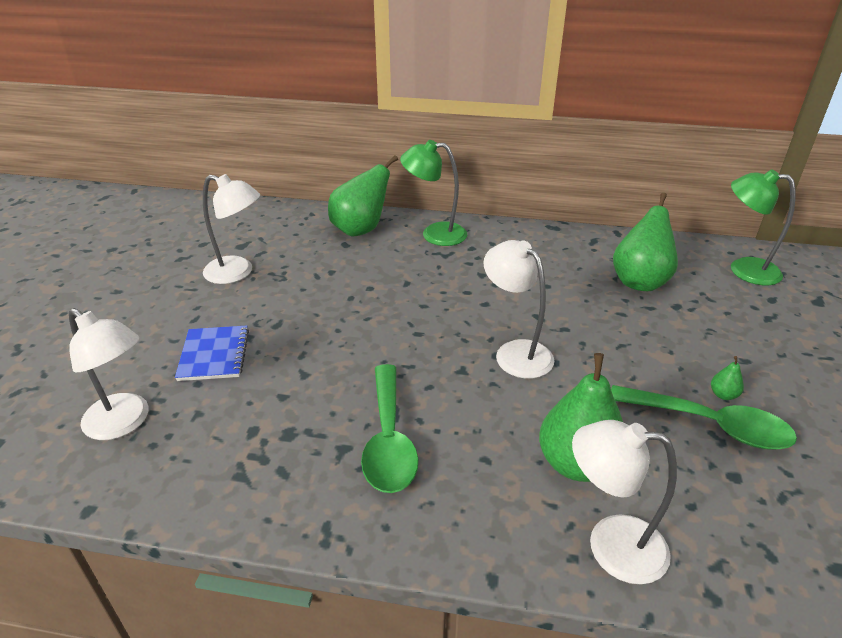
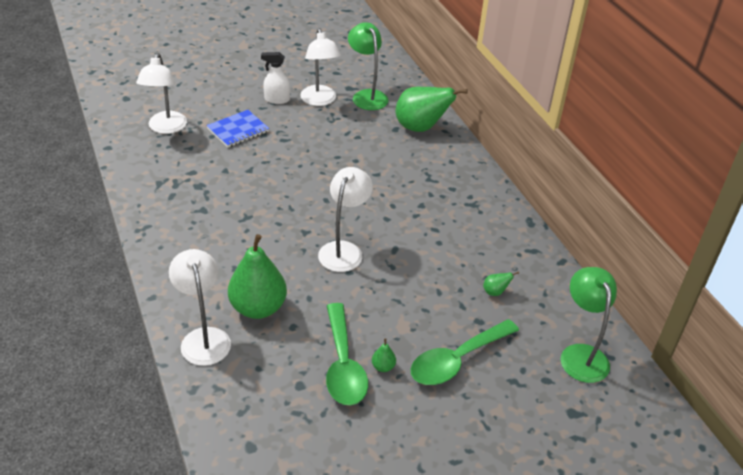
camera: 55 degrees right, 5 degrees up
(194, 302) = (277, 99): none -> white spray bottle
(389, 440) = (221, 224): green spoon -> green spoon (457, 360)
(434, 234) = (452, 164): green lamp -> green lamp (367, 96)
(640, 281) = (495, 292): green pear -> green pear, size x0.40

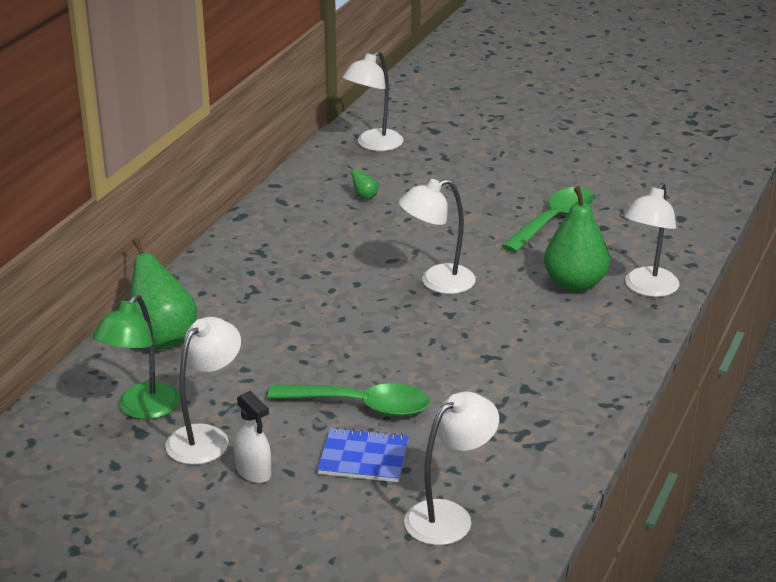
camera: 130 degrees left, 10 degrees down
(383, 367) = (525, 206): green pear -> none
(457, 360) = (465, 183): green spoon -> green spoon (361, 406)
(581, 354) = (373, 145): green lamp -> white lamp

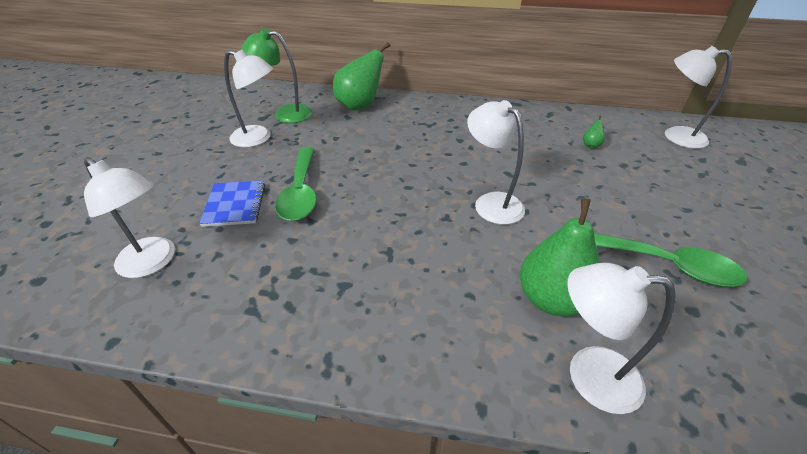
camera: 75 degrees right, 10 degrees up
(254, 472) = (221, 161): white spray bottle -> none

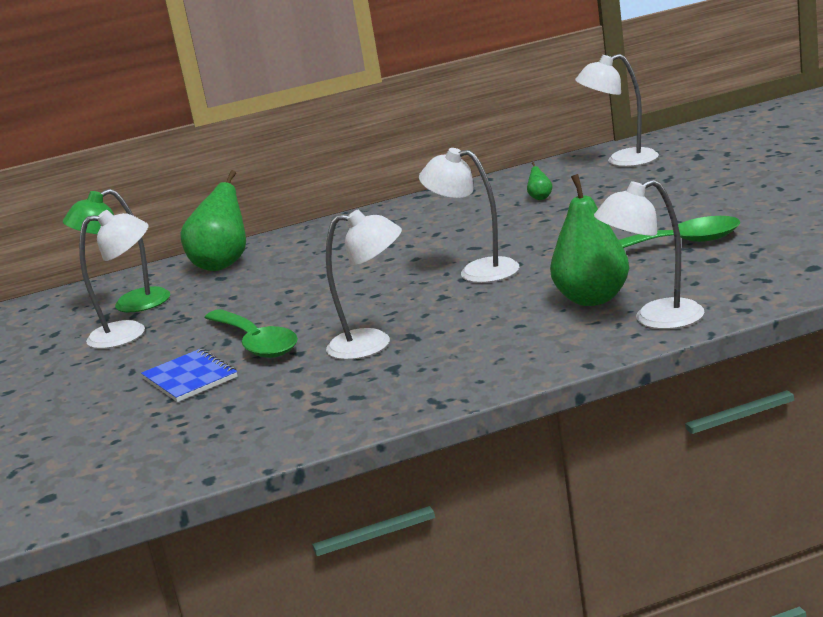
camera: 25 degrees left, 20 degrees down
(153, 263) = (164, 438): white lamp -> white lamp (373, 344)

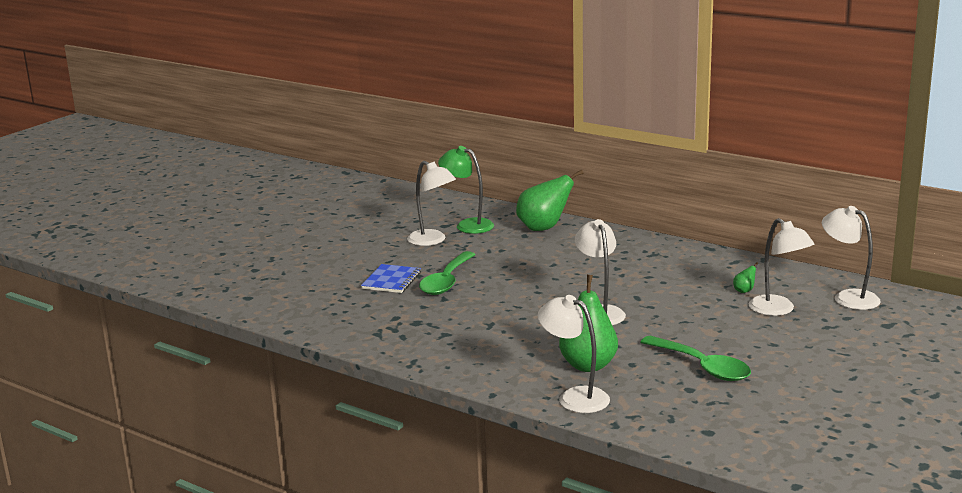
camera: 50 degrees right, 0 degrees up
(373, 344) = (470, 316): white lamp -> white lamp (778, 310)

